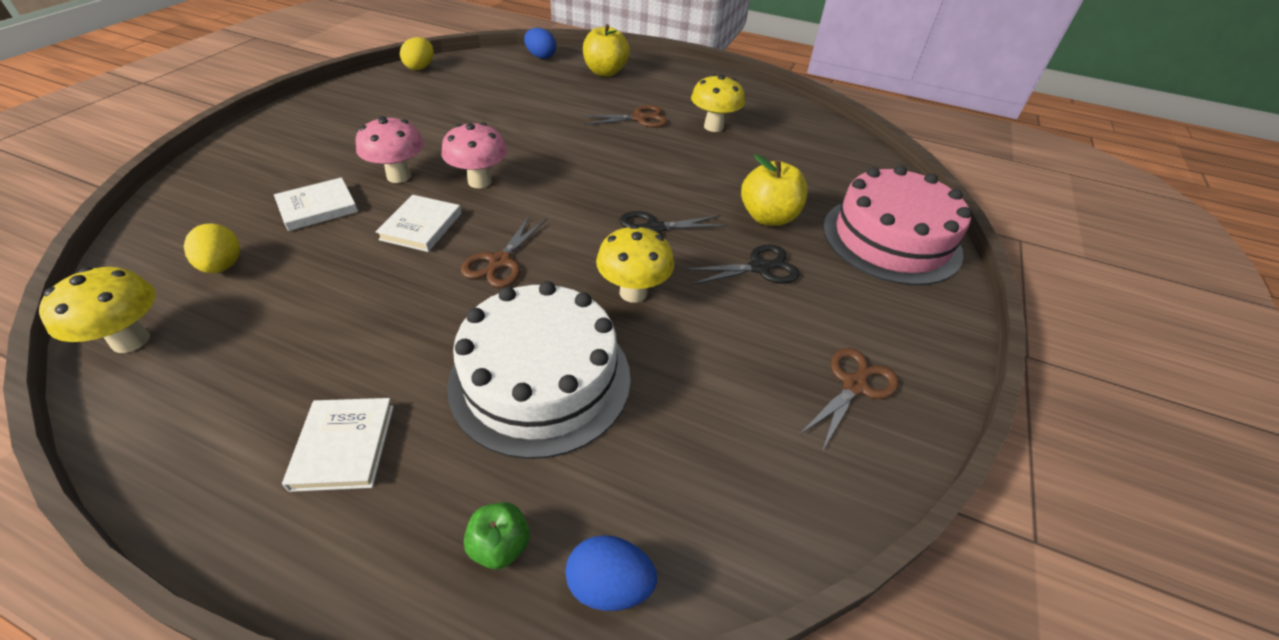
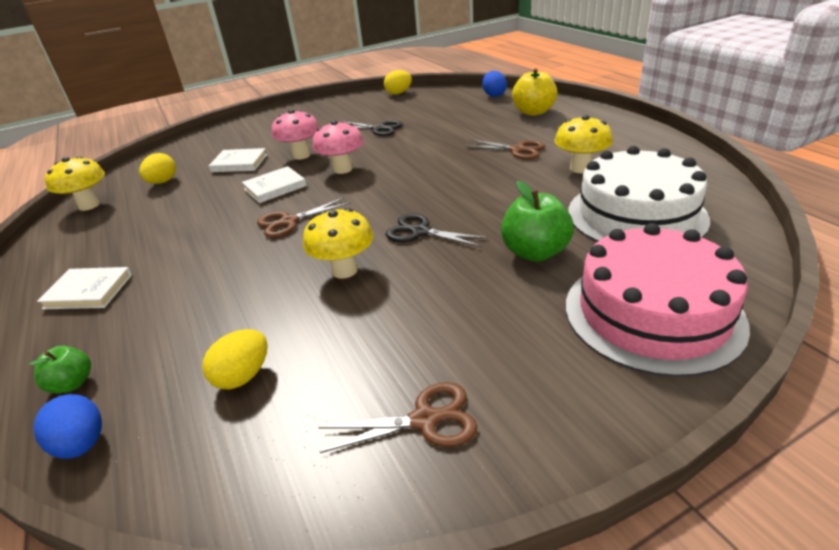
camera: 45 degrees right, 10 degrees down
(344, 446) = (88, 291): white book -> white book turned 60 degrees clockwise
(540, 379) = (216, 301): white cake -> white cake (636, 215)
(675, 432) = (243, 376): none -> yellow egg
(759, 268) = (470, 289): black scissors -> black scissors (379, 129)
(768, 217) = (535, 252): yellow apple -> green apple

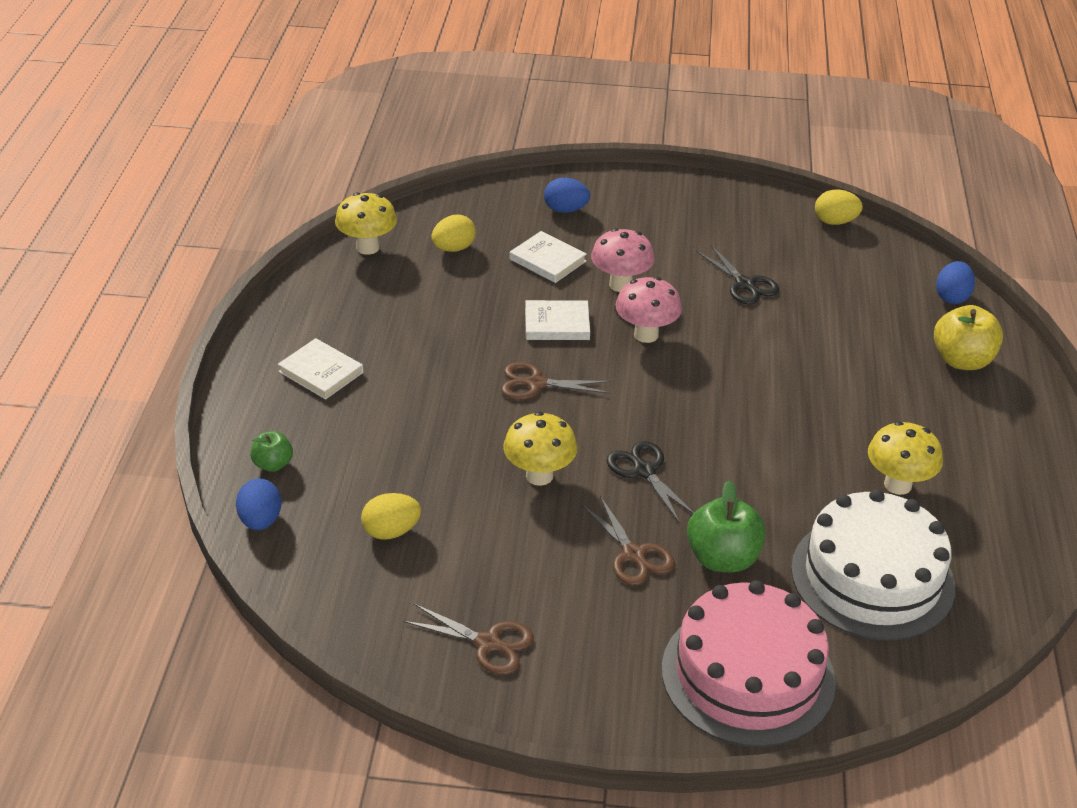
camera: 30 degrees right, 5 degrees up
(231, 140) = (565, 210): none -> blue egg
(517, 150) = (863, 415): brown scissors -> brown scissors (633, 555)

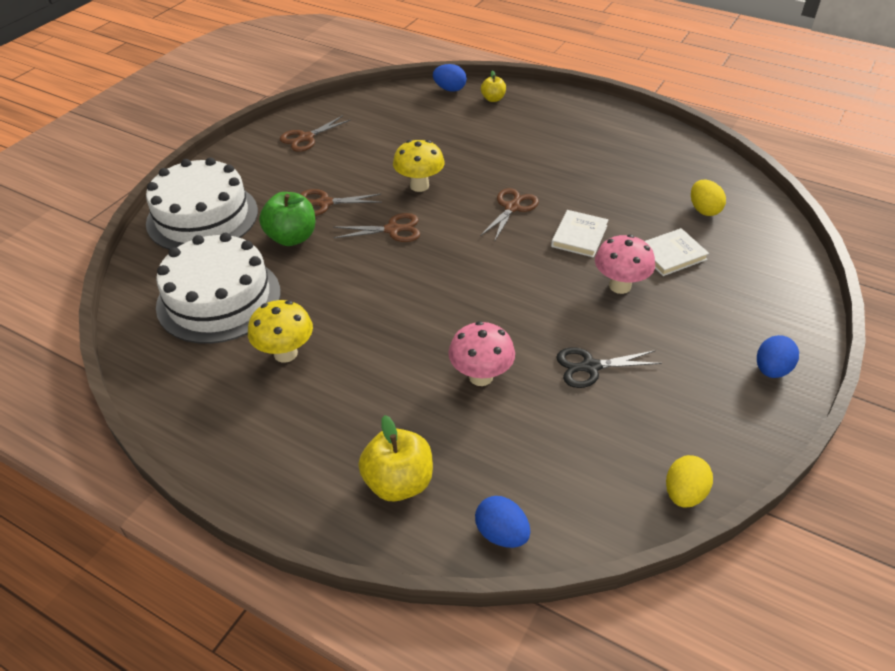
camera: 115 degrees right, 5 degrees up
(273, 464) = (493, 99): green apple -> yellow apple
(321, 372) = (571, 127): white book -> none
(367, 247) = (717, 170): yellow mushroom -> none
(391, 531) = (411, 125): yellow egg -> none
(565, 210) = (752, 287): blue egg -> blue egg (771, 370)
(644, 471) = (392, 230): black scissors -> brown scissors
(646, 335) = (543, 278): pink mushroom -> pink mushroom (481, 376)
(748, 674) = (202, 217): pink cake -> white cake

